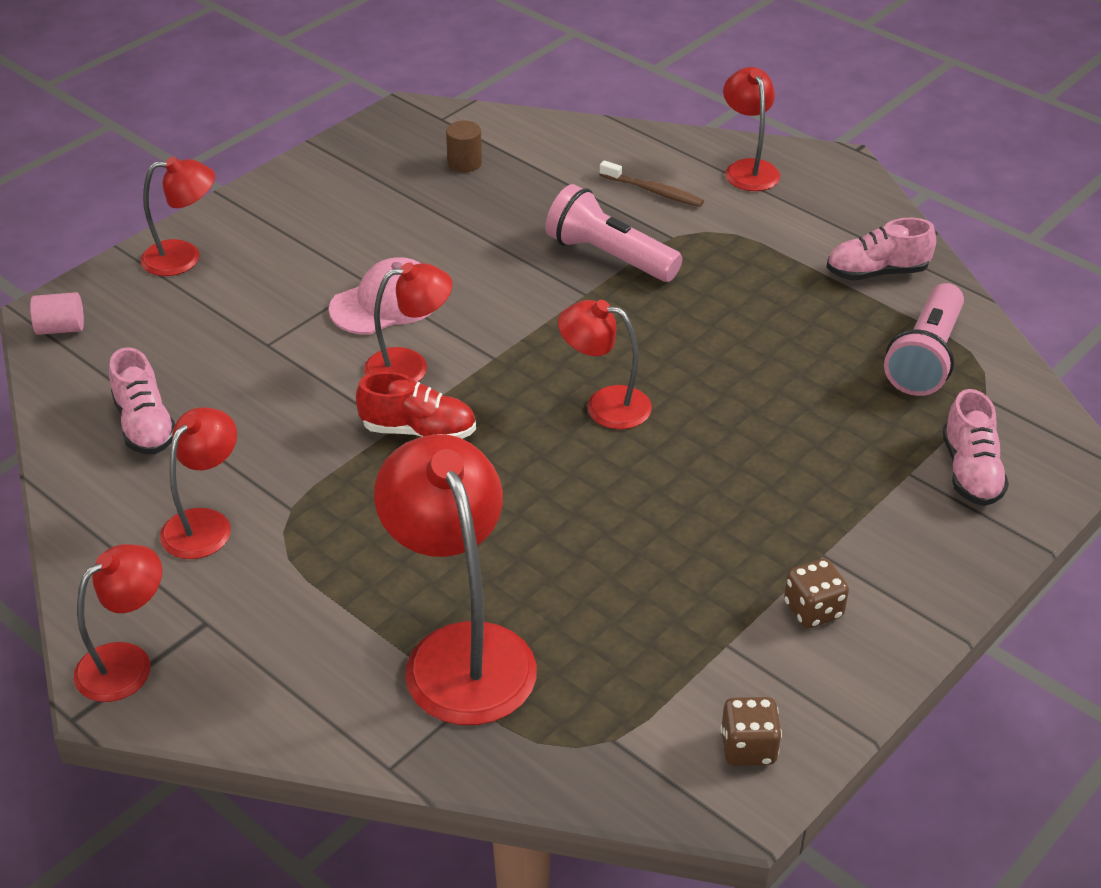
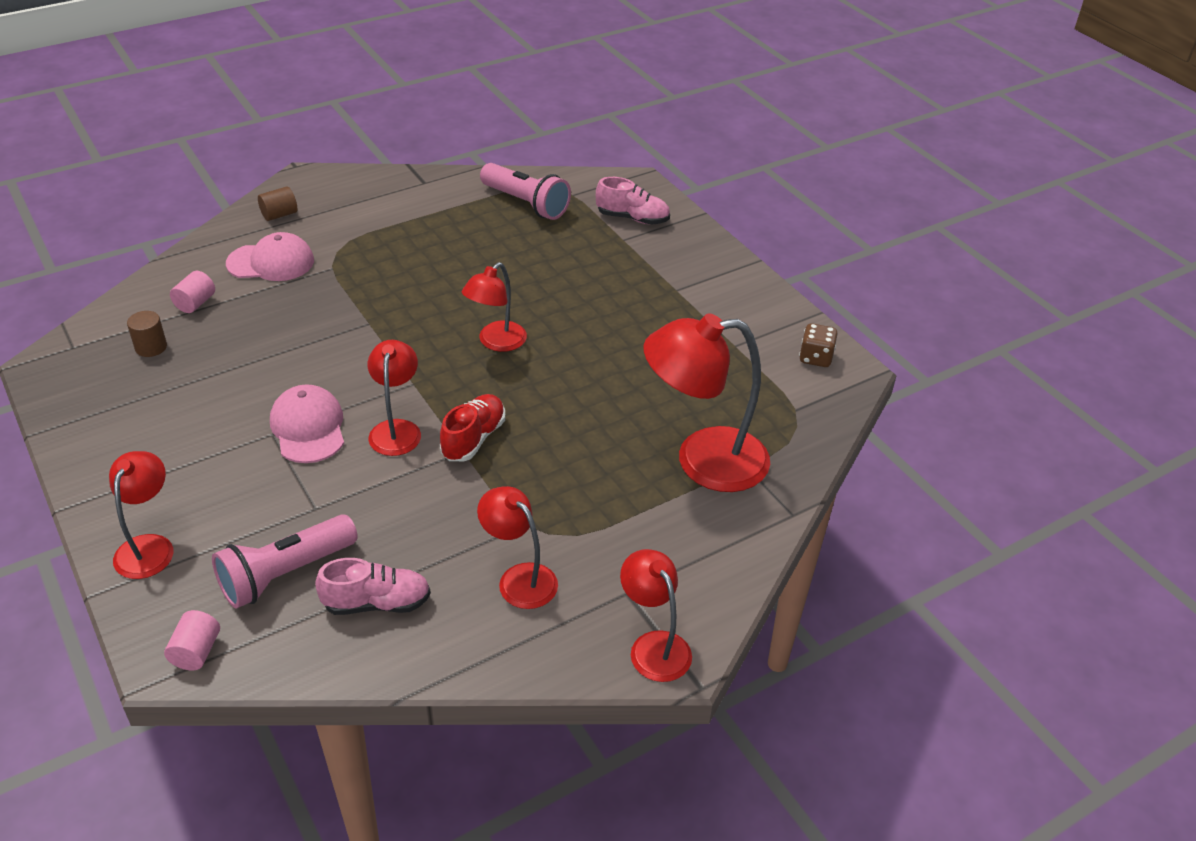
camera: 75 degrees left, 0 degrees up
(550, 166) = (195, 303): none -> pink cylinder
(609, 256) = (333, 301): pink flashlight -> pink flashlight (285, 574)
(653, 191) = (271, 262): brown toothbrush -> pink cap
(748, 169) = (279, 215): red lamp -> brown cylinder
(813, 610) = (719, 305): brown dice -> none
(876, 272) = (433, 197): pink shoe -> none

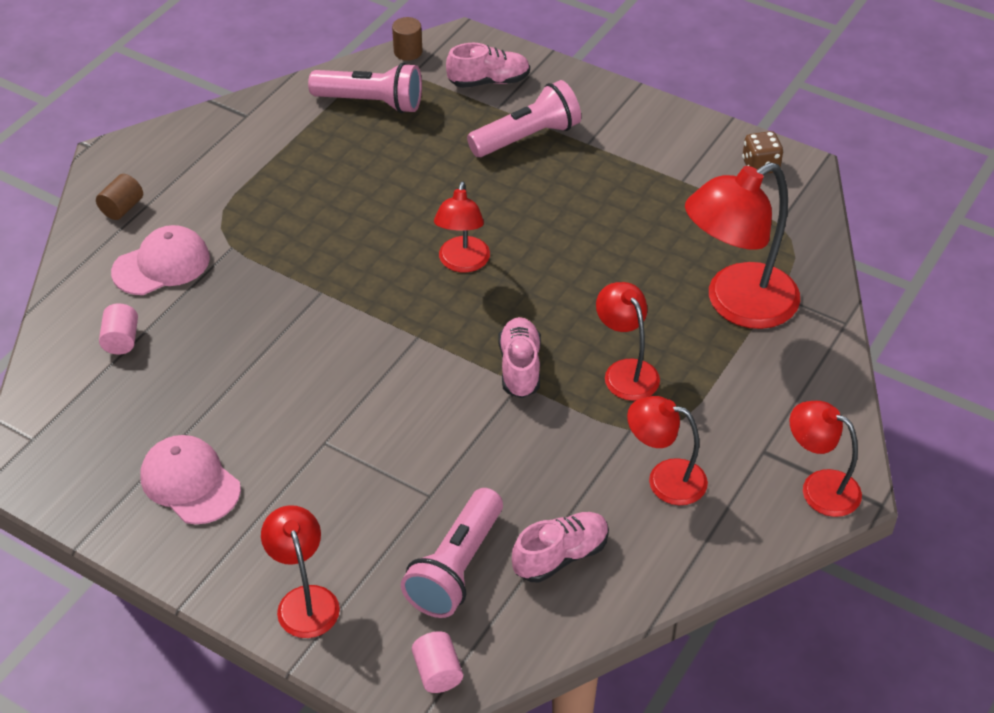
camera: 25 degrees left, 5 degrees up
(151, 347) = (118, 405): brown cylinder -> brown cylinder (408, 52)
(308, 428) = (355, 421): pink cap -> pink cap (190, 482)
(396, 429) = (441, 388): red lamp -> red lamp (626, 371)
(473, 438) = (520, 367): red shoe -> pink shoe
(629, 268) = (527, 137): none -> pink flashlight

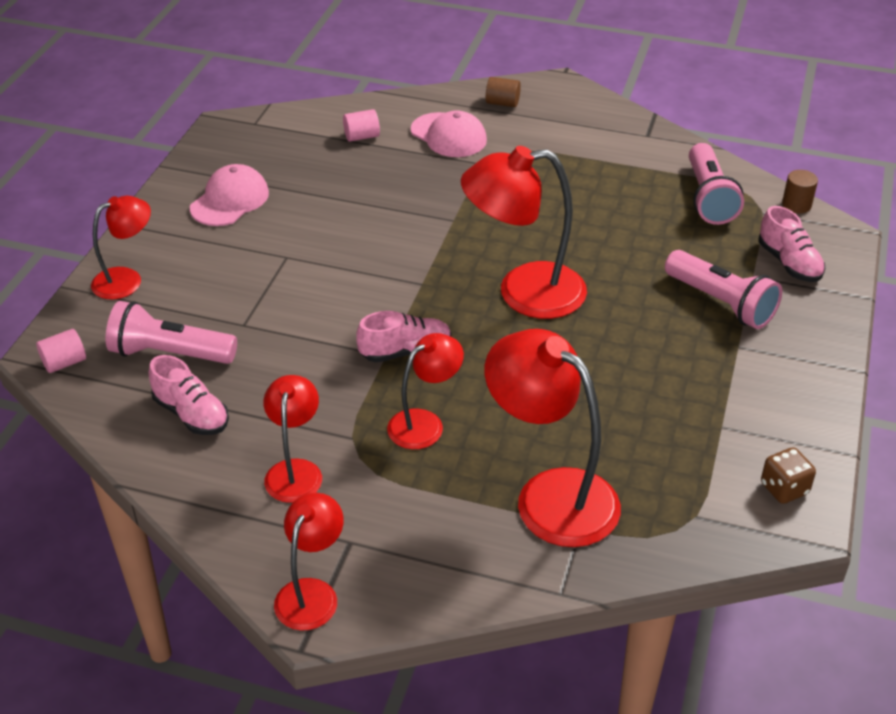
camera: 75 degrees right, 5 degrees down
(462, 263) = (523, 293): red lamp -> red lamp, size x1.74

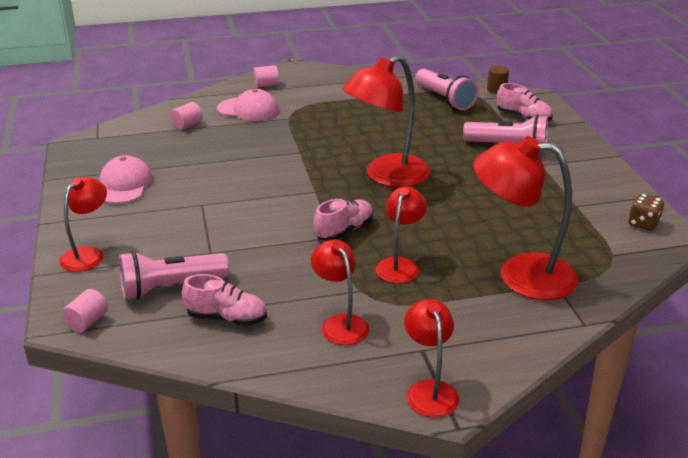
camera: 30 degrees left, 10 degrees down
(502, 103) = (266, 85): brown cylinder -> pink cylinder

